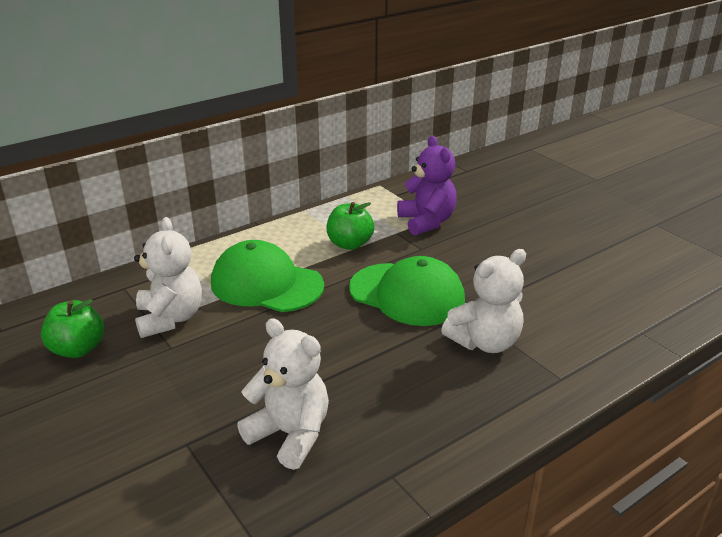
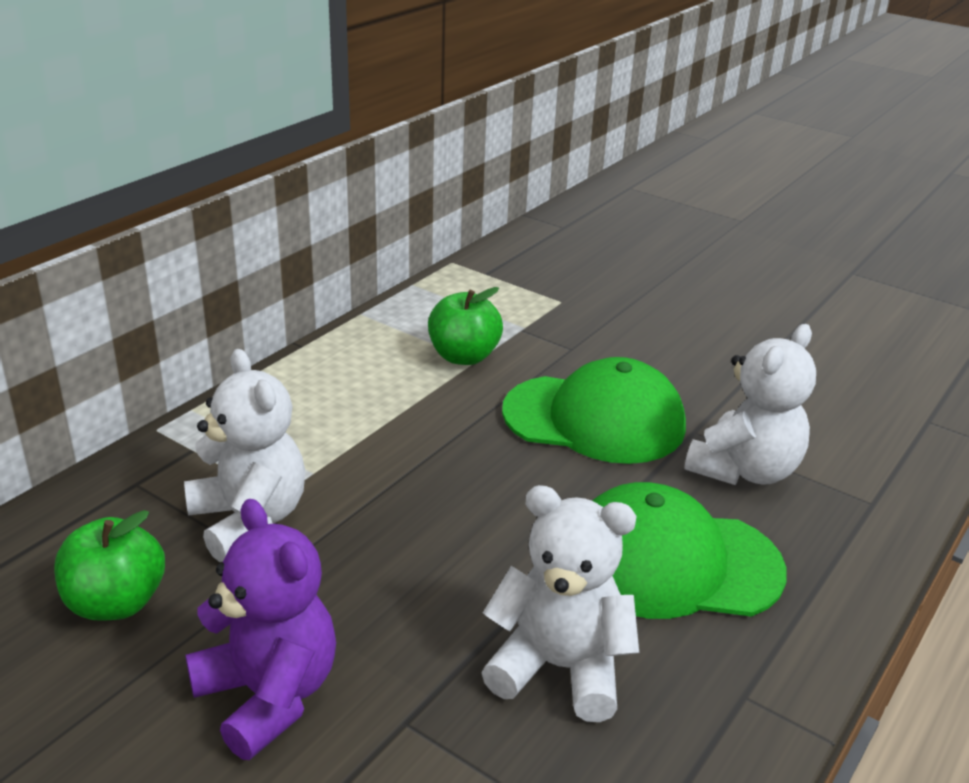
camera: 20 degrees left, 0 degrees up
(266, 284) = (374, 438): green cap -> green cap (672, 562)
(426, 222) = (555, 308): purple teddy bear -> purple teddy bear (268, 695)

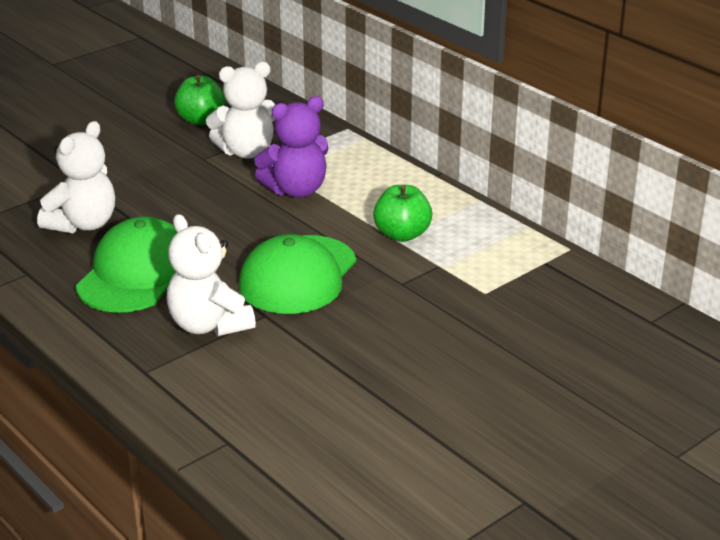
camera: 105 degrees right, 0 degrees up
(268, 695) = (118, 152): purple teddy bear -> purple teddy bear (296, 190)

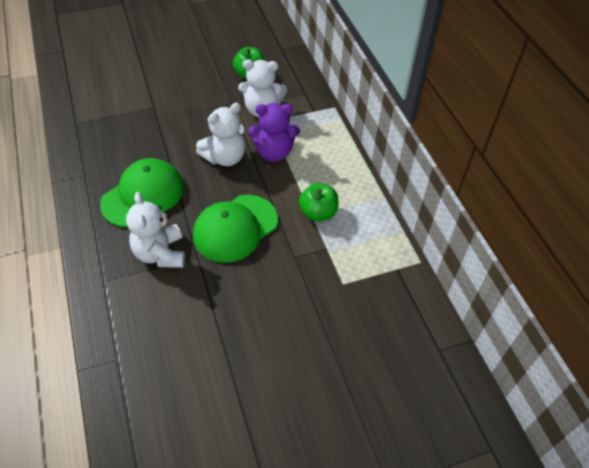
camera: 20 degrees right, 20 degrees up
(83, 224) = (136, 143): white teddy bear -> white teddy bear (225, 157)

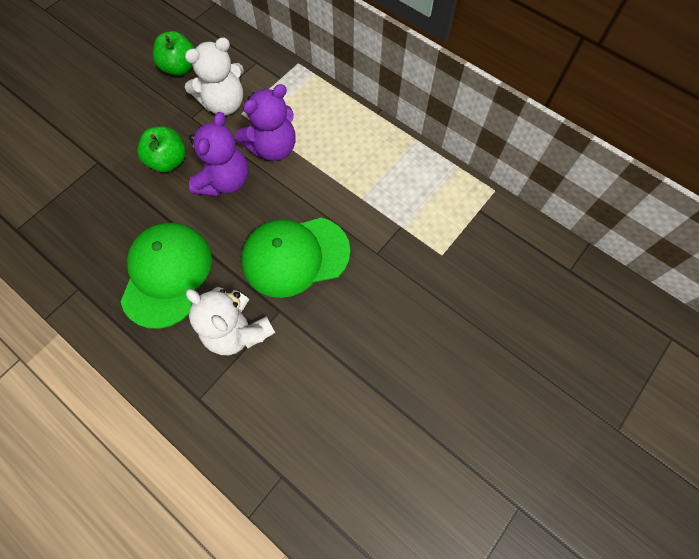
camera: 30 degrees left, 15 degrees up
(225, 157) = (225, 181): white teddy bear -> purple teddy bear
(235, 228) = (295, 256): green cap -> green cap turned 60 degrees clockwise
(318, 213) = (365, 192): green apple -> green apple (168, 161)

